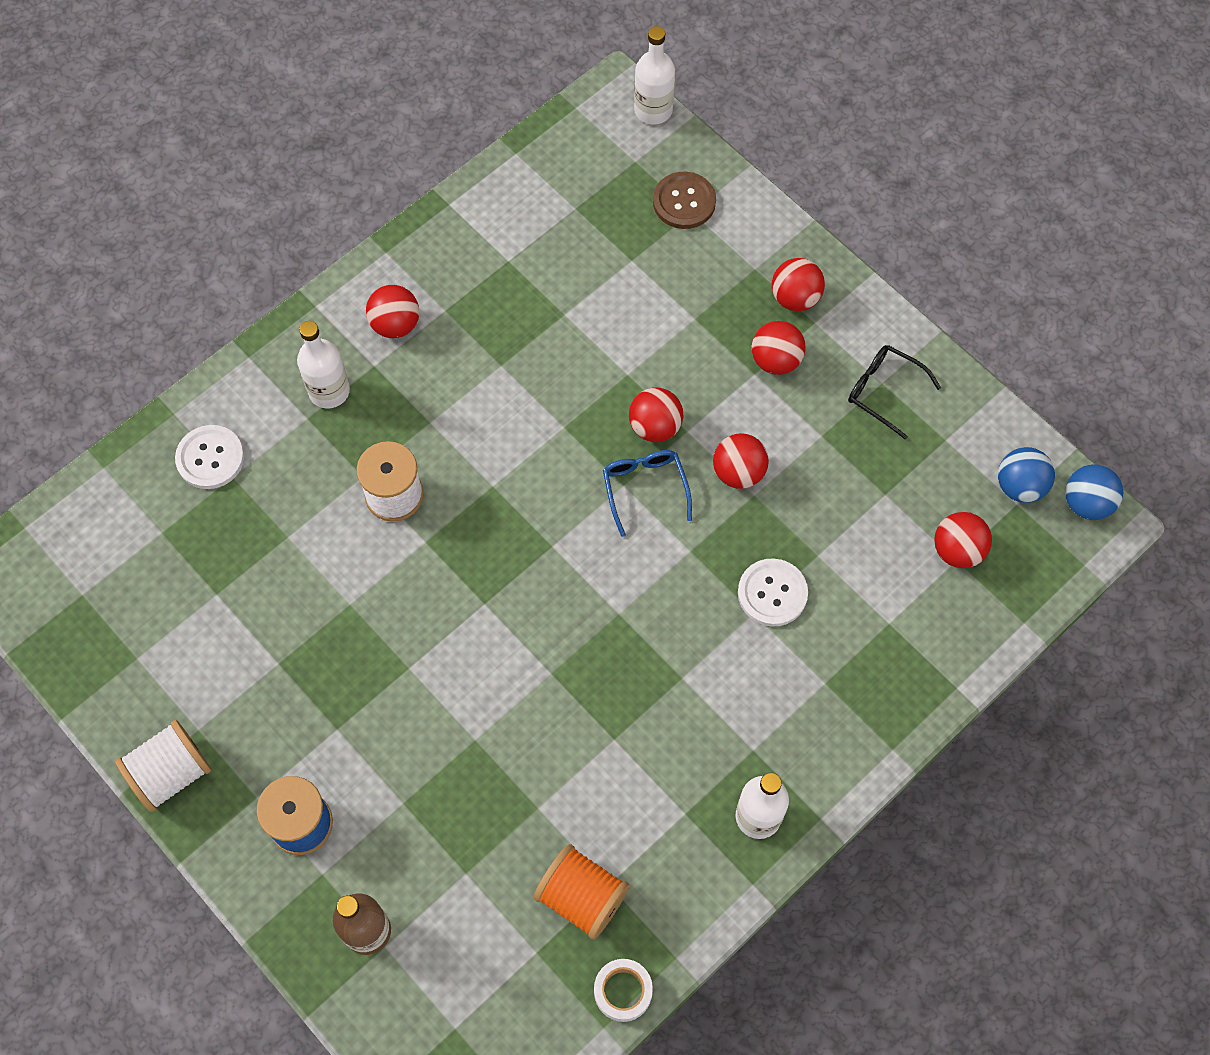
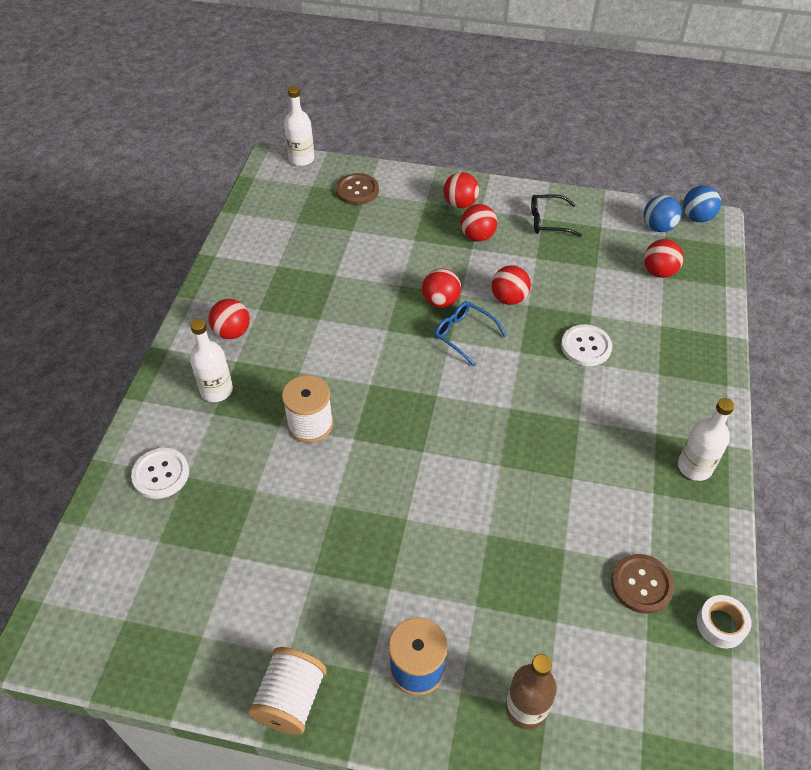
camera: 35 degrees left, 15 degrees down
(581, 897) = (641, 584): orange spool -> brown button

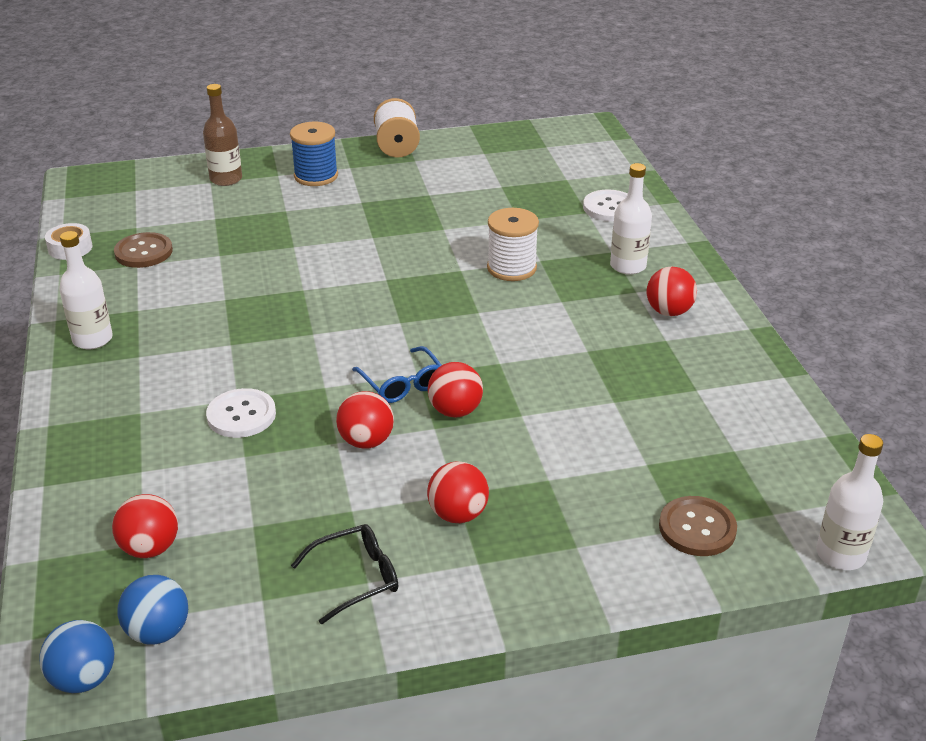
camera: 155 degrees right, 15 degrees down
(460, 204) = (518, 561): red ball -> none
(464, 335) = (402, 383): blue glasses -> blue glasses turned 45 degrees clockwise

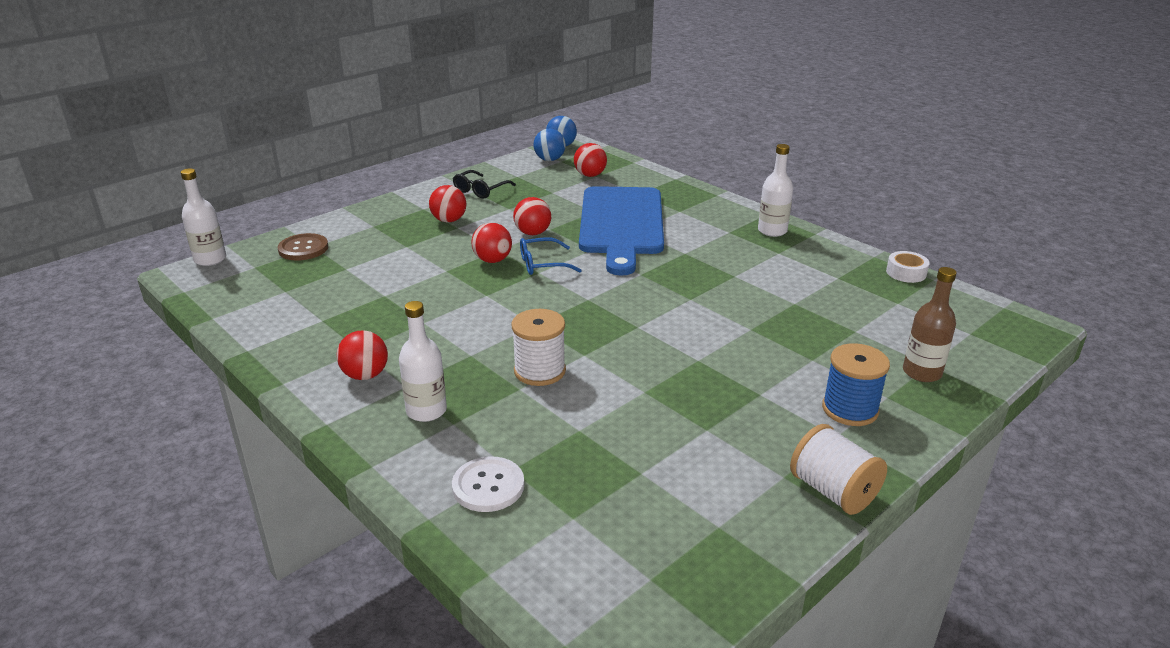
camera: 150 degrees right, 5 degrees down
(143, 252) = (851, 286): brown button -> none
(241, 415) = (621, 224): white button -> blue cutting board
(402, 383) = (543, 264): blue glasses -> blue glasses turned 45 degrees counterclockwise

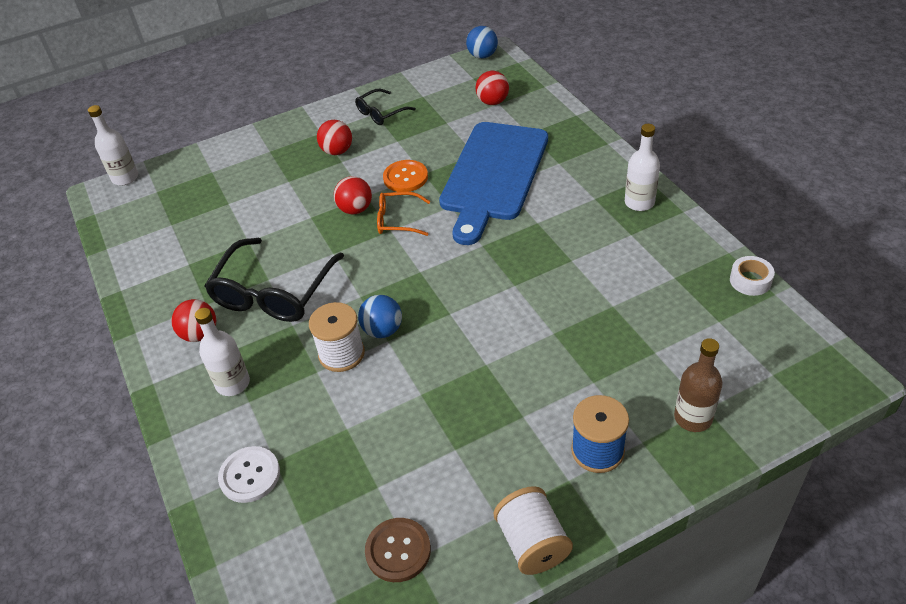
camera: 20 degrees right, 15 degrees up
(303, 249) = (202, 174): brown button -> brown button (398, 551)
(435, 331) = (274, 292): none -> black glasses
(532, 233) = (405, 177): red ball -> orange button
(543, 264) = (398, 220): blue glasses -> orange glasses
(549, 160) = (463, 75): blue ball -> blue ball (383, 330)

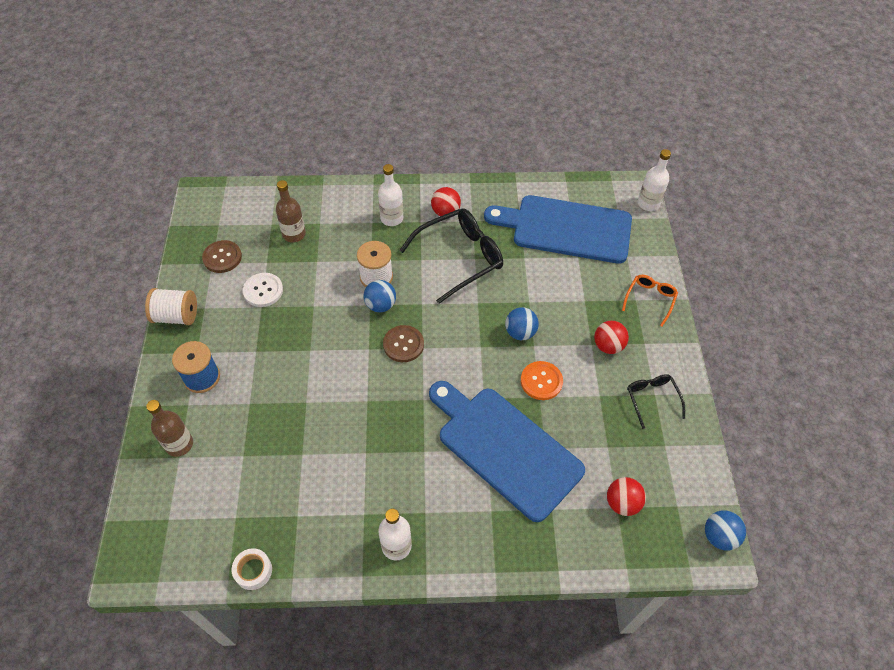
camera: 110 degrees right, 10 degrees up
(188, 224) = (566, 228): none -> blue cutting board
(250, 475) = (319, 210): white button -> white button (263, 290)
(274, 292) = (459, 258): black glasses -> black glasses turned 105 degrees clockwise
(310, 481) = (294, 234): none -> brown bottle
(355, 209) = (520, 332): red ball -> blue ball
(398, 220) = (489, 355): orange glasses -> orange glasses (650, 300)
(425, 287) = (403, 344): none -> brown button

